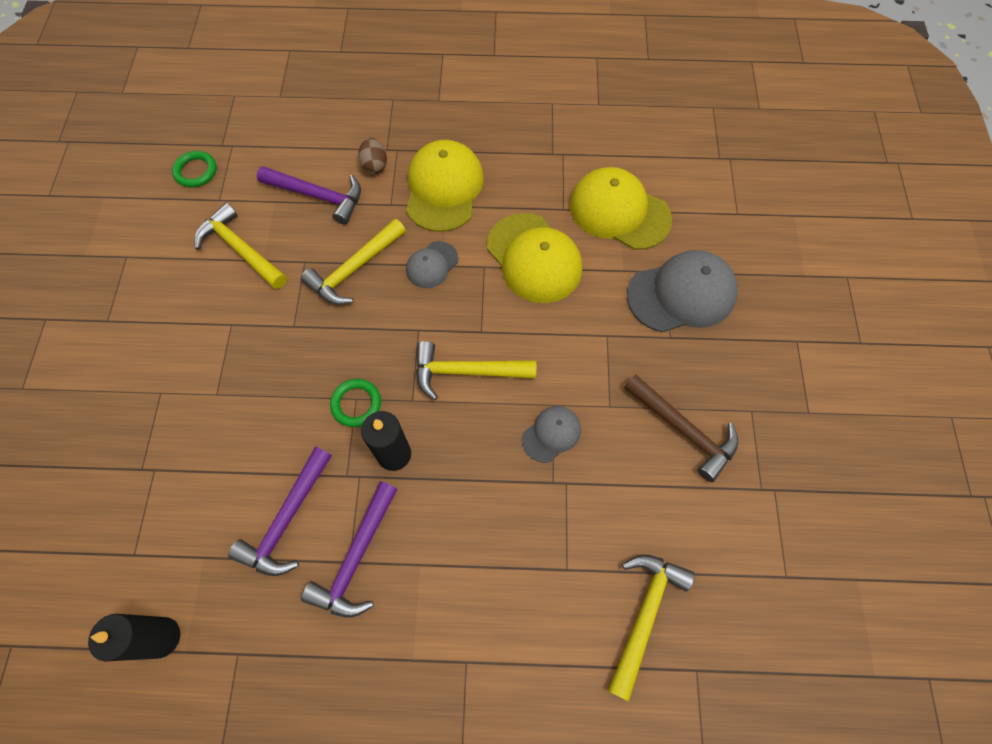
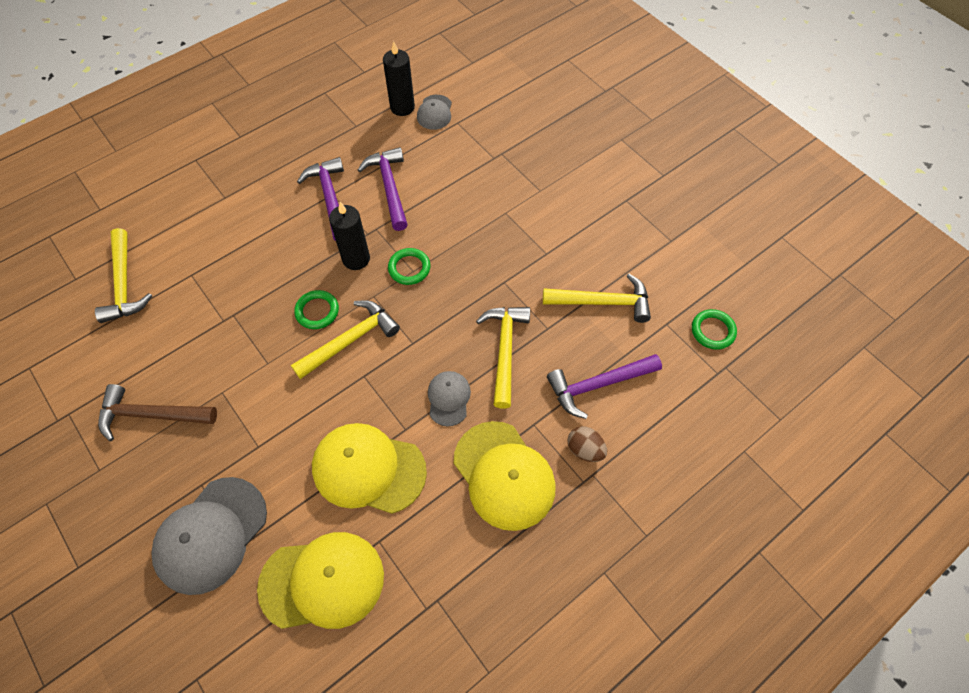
camera: 140 degrees right, 5 degrees down
(473, 423) = (317, 311): none -> green ring
(551, 434) = (254, 343): grey cap -> grey cap (435, 112)

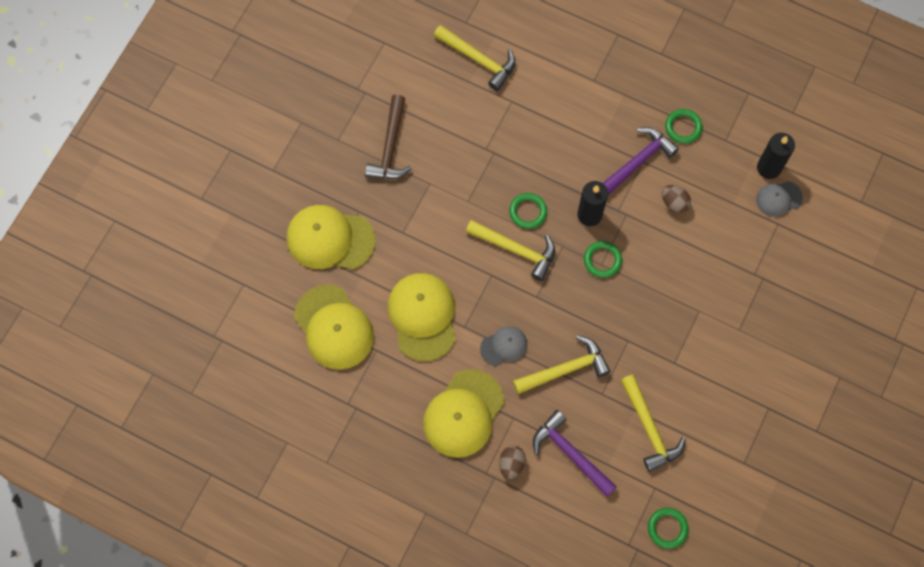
camera: 65 degrees right, 10 degrees up
(124, 284) = (479, 60): yellow hammer -> yellow hammer turned 105 degrees counterclockwise
(151, 415) = (390, 147): brown hammer -> brown hammer turned 150 degrees counterclockwise
(211, 535) = (330, 239): grey cap -> yellow cap
(322, 150) = (683, 127): none -> green ring
(389, 187) = (674, 203): purple hammer -> brown egg

